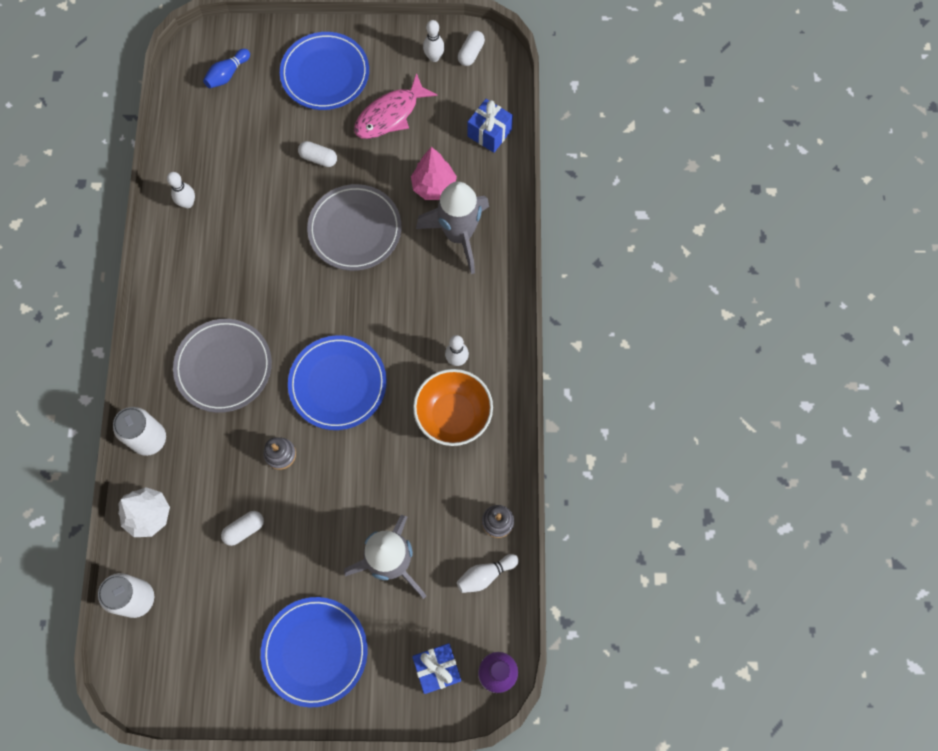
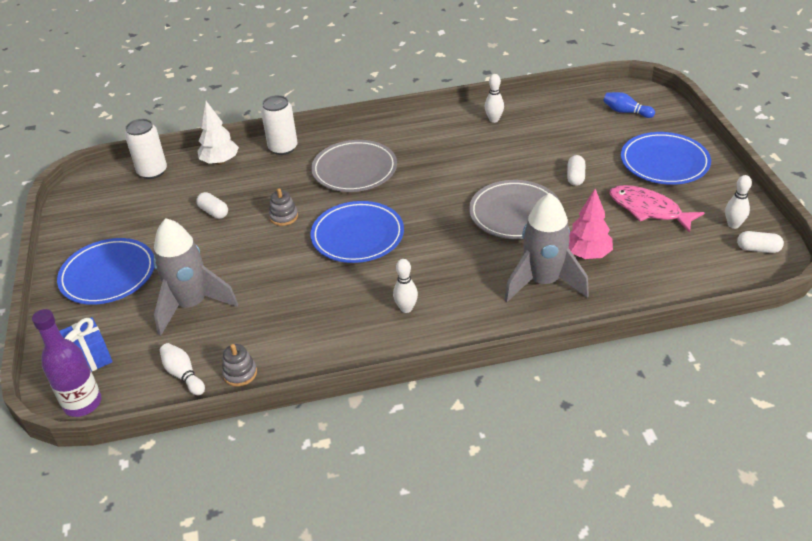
camera: 80 degrees right, 30 degrees down
(453, 415) = (346, 318): orange bowl -> none
(489, 133) = (673, 281): blue gift -> none

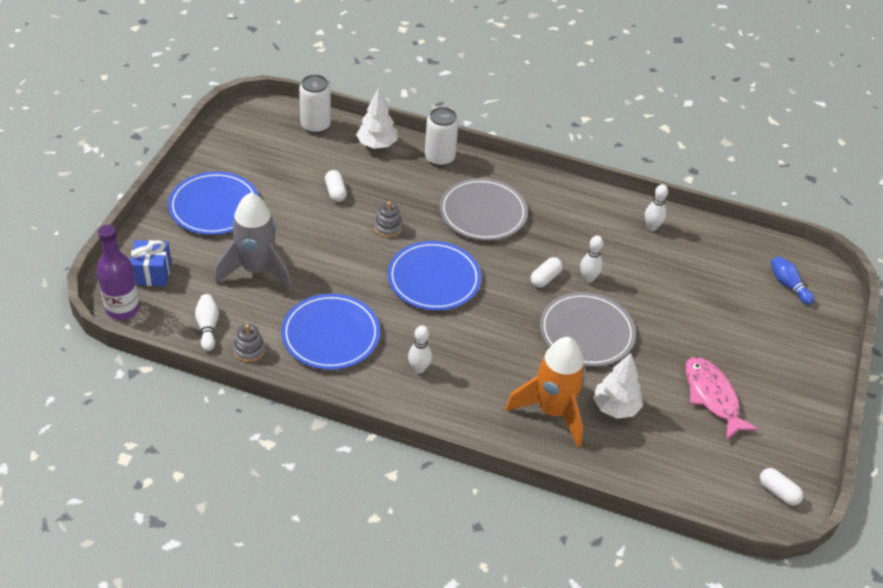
camera: 25 degrees right, 5 degrees up
(543, 282) = (552, 411): grey rocket -> orange rocket
(575, 177) = (674, 327): white capsule -> white capsule (545, 278)
(587, 254) = (615, 408): pink tree -> white tree
(664, 162) = (774, 358): blue plate -> blue plate (331, 335)
(733, 225) = (779, 456): white bowling pin -> white bowling pin (588, 278)

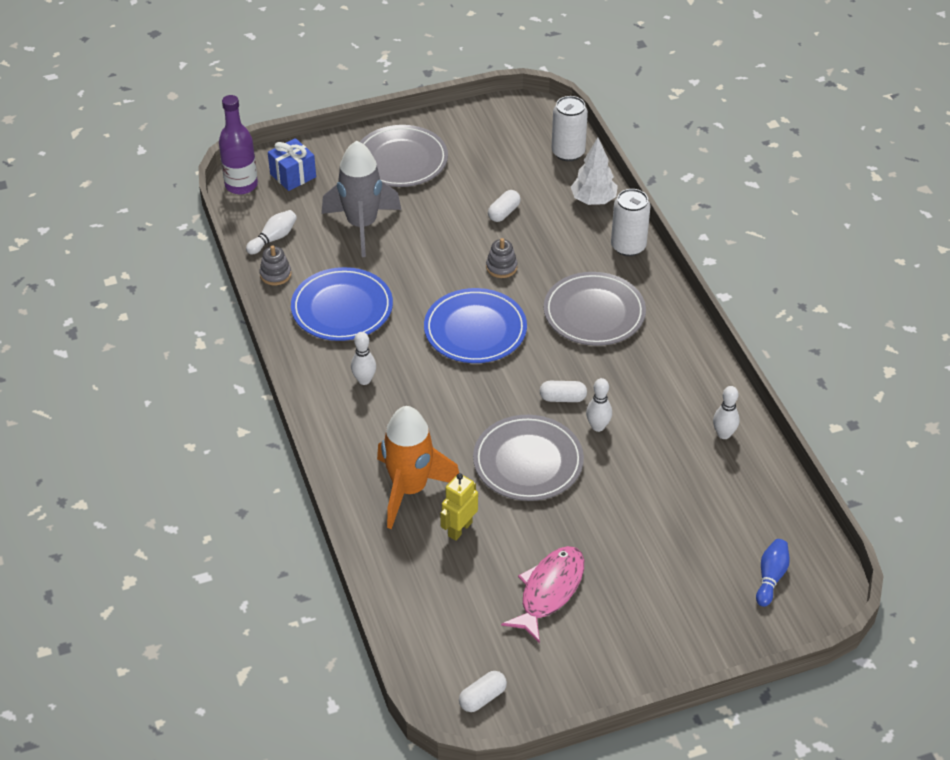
camera: 55 degrees right, 0 degrees up
(214, 207) = (401, 160): blue plate -> grey plate
(615, 408) = (459, 529): white tree -> yellow robot
(778, 492) = (482, 697): white capsule -> white capsule turned 45 degrees clockwise

